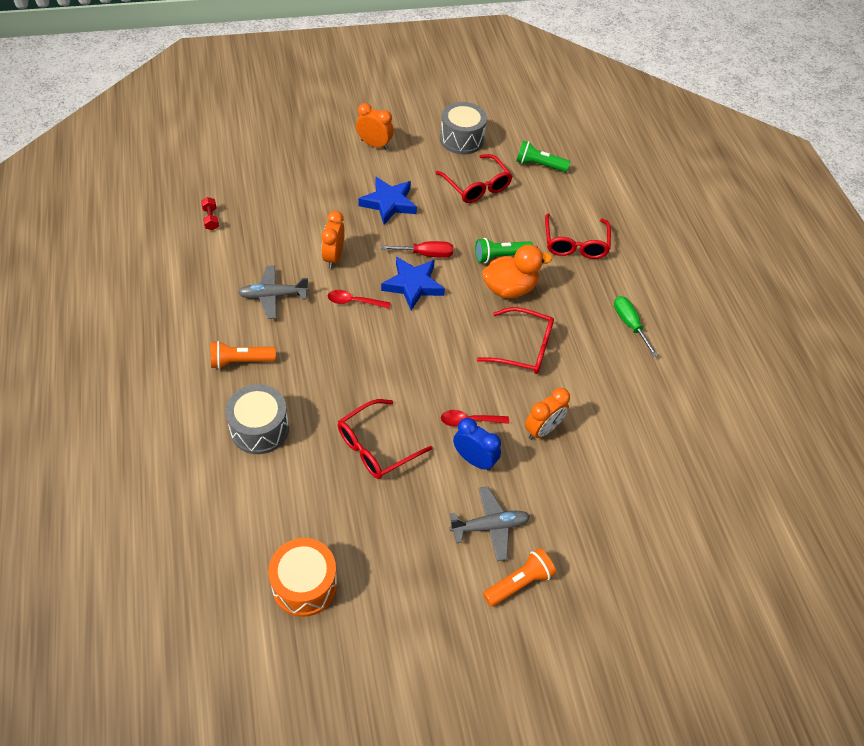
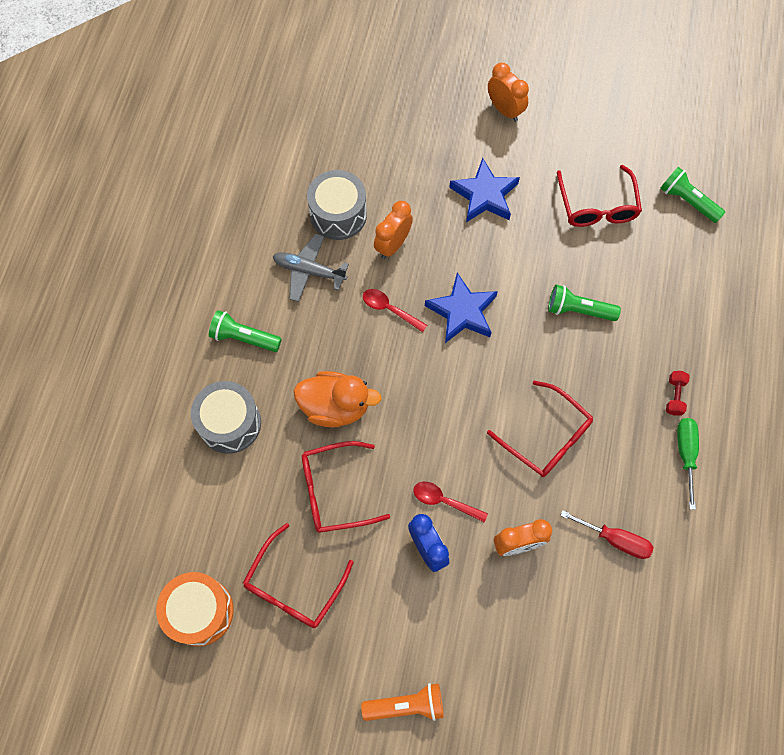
camera: 30 degrees right, 15 degrees up
(211, 219) = (286, 151): red dumbbell -> red dumbbell (674, 396)
(240, 361) = (244, 338): orange flashlight -> green flashlight
(426, 254) = (495, 277): red screwdriver -> red screwdriver (615, 539)
(461, 139) = (610, 134): grey drum -> grey drum (338, 214)
(489, 526) = (407, 630): grey plane -> none
(509, 288) = (568, 355): orange duck -> orange duck (335, 406)
(575, 244) = (675, 325): red glasses -> red glasses (294, 586)

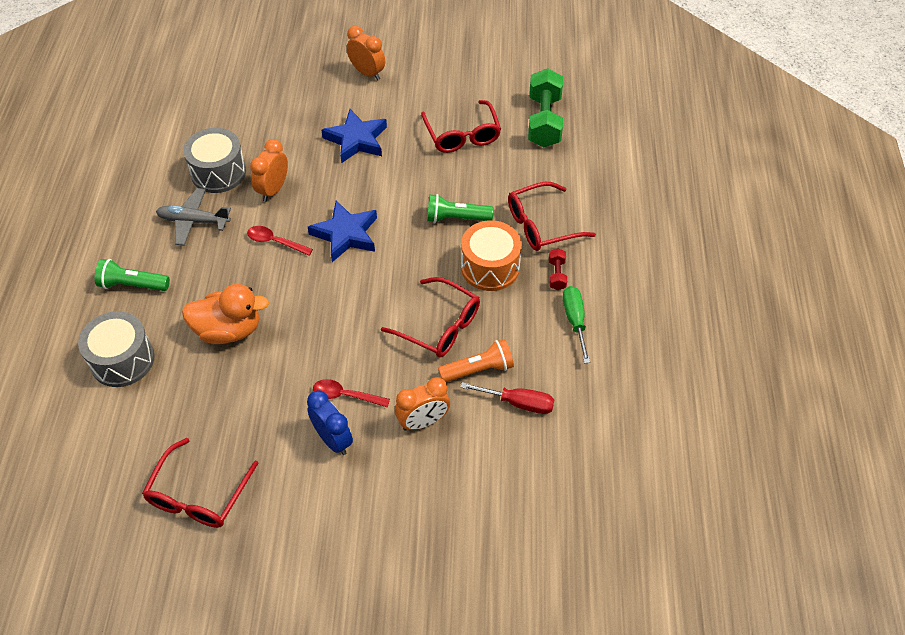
camera: 10 degrees left, 15 degrees down
(200, 611) = (100, 535): orange drum -> orange drum (490, 267)
(334, 491) = (233, 403): red glasses -> red glasses (541, 225)
(406, 705) = (326, 587): orange flashlight -> orange flashlight (478, 369)
(687, 201) = (544, 121): green flashlight -> green dumbbell

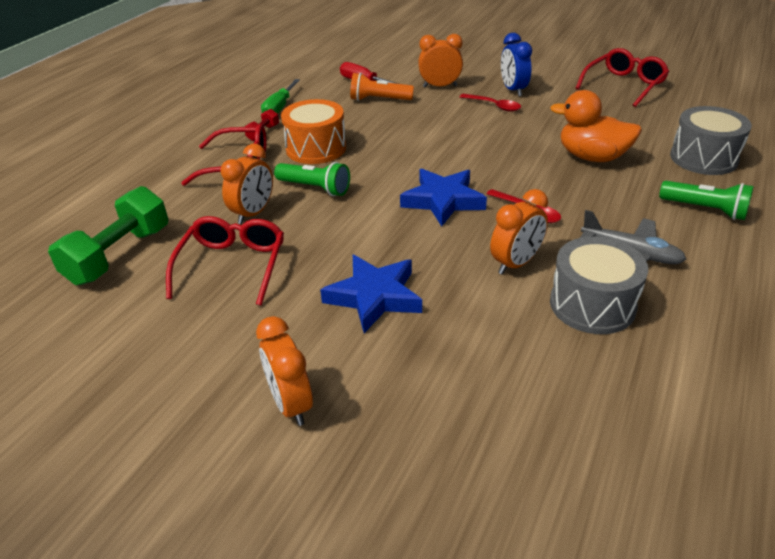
camera: 155 degrees left, 15 degrees down
(440, 326) = (391, 124): red glasses -> none
(484, 180) = (253, 213): none -> orange clock

